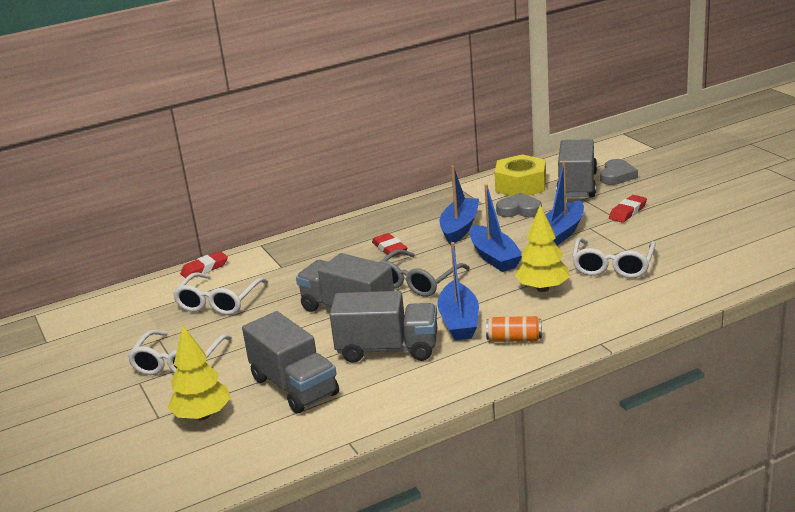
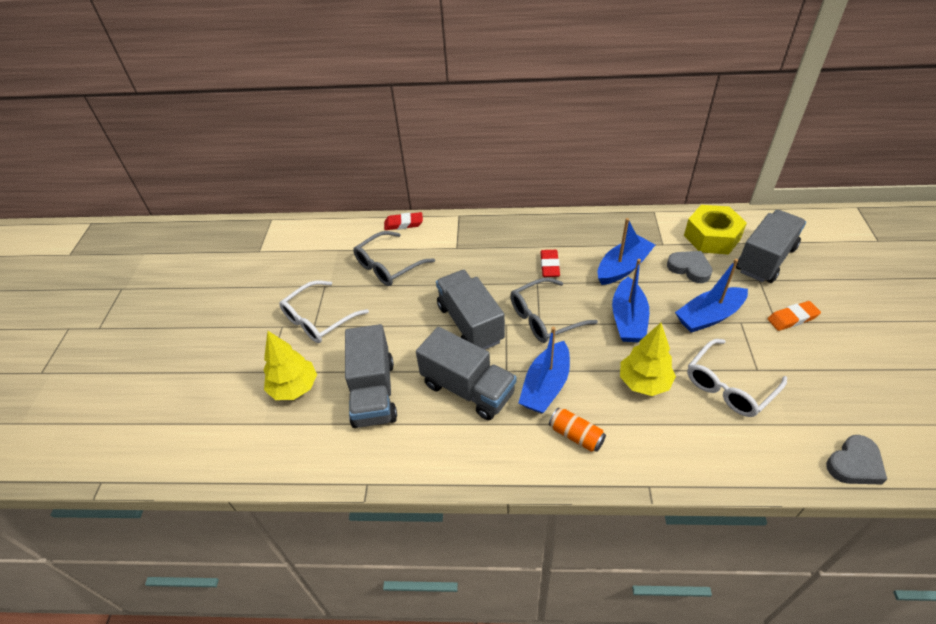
camera: 30 degrees right, 20 degrees up
(219, 302) = (388, 266): white glasses -> grey glasses
(617, 176) = (813, 263): grey heart -> grey heart (854, 464)
(628, 212) = (792, 318): red eraser -> orange eraser

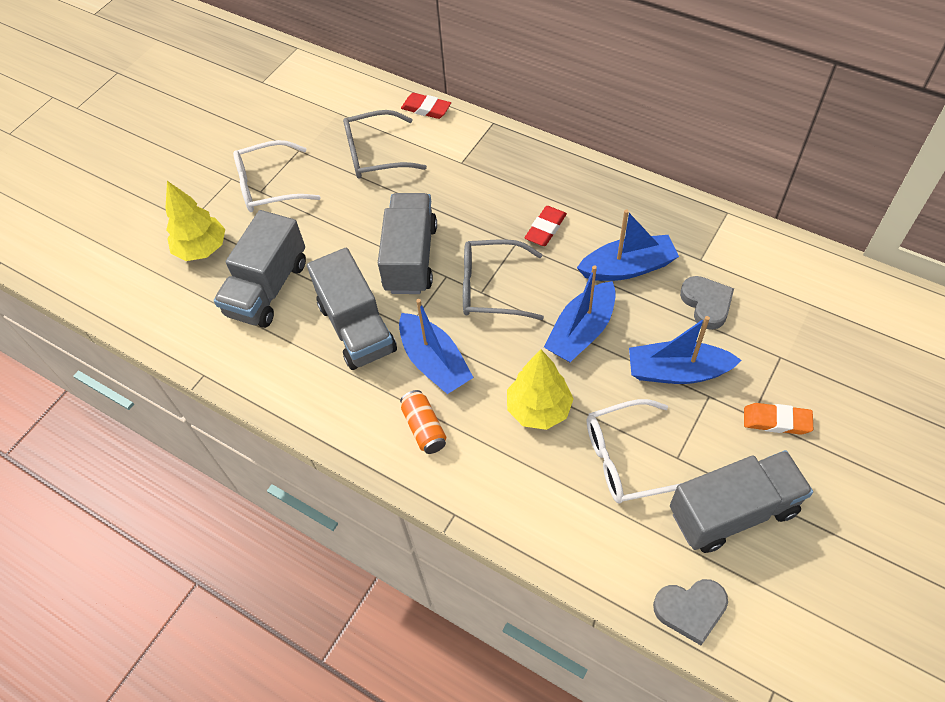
camera: 30 degrees right, 10 degrees up
(545, 386) = (434, 362): blue boat -> blue boat turned 90 degrees counterclockwise
(712, 237) = (770, 277): yellow nut -> none
(765, 259) = (812, 335): grey truck -> grey truck (733, 511)

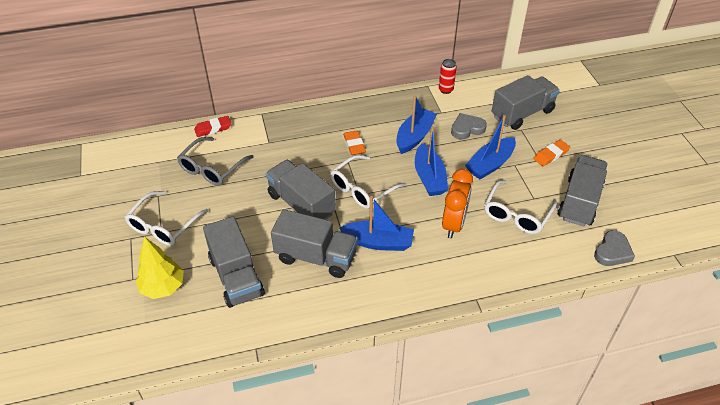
camera: 50 degrees left, 10 degrees down
(424, 428) = (412, 274): orange can -> none
(492, 288) = (362, 188): grey glasses -> white glasses
(538, 409) = (454, 224): yellow tree -> orange clock
(545, 229) = (354, 145): red eraser -> orange eraser
(706, 304) = (467, 129): grey heart -> grey heart turned 45 degrees counterclockwise
(744, 233) = (445, 90): none -> red can
(810, 337) = (522, 114): none -> grey truck

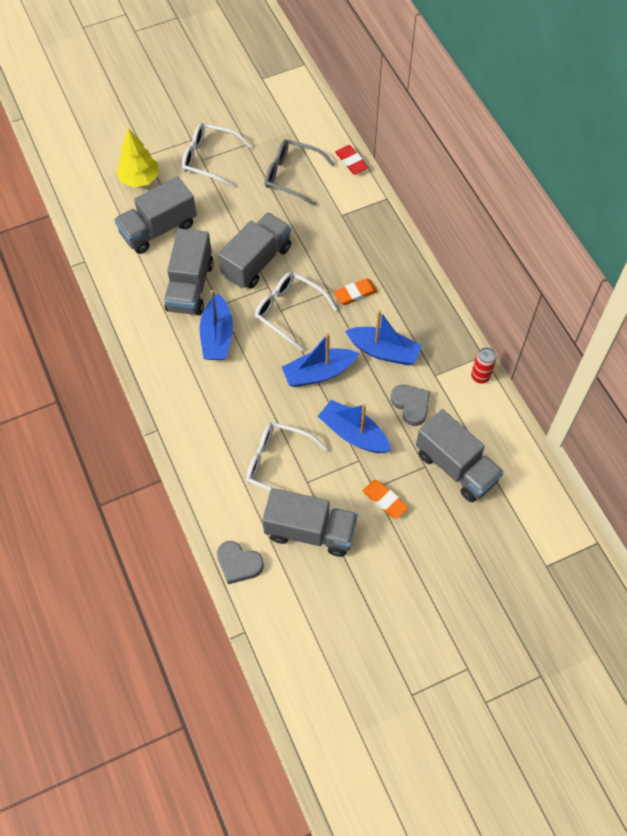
camera: 80 degrees right, 15 degrees up
(454, 224) = (253, 402): orange clock -> none

